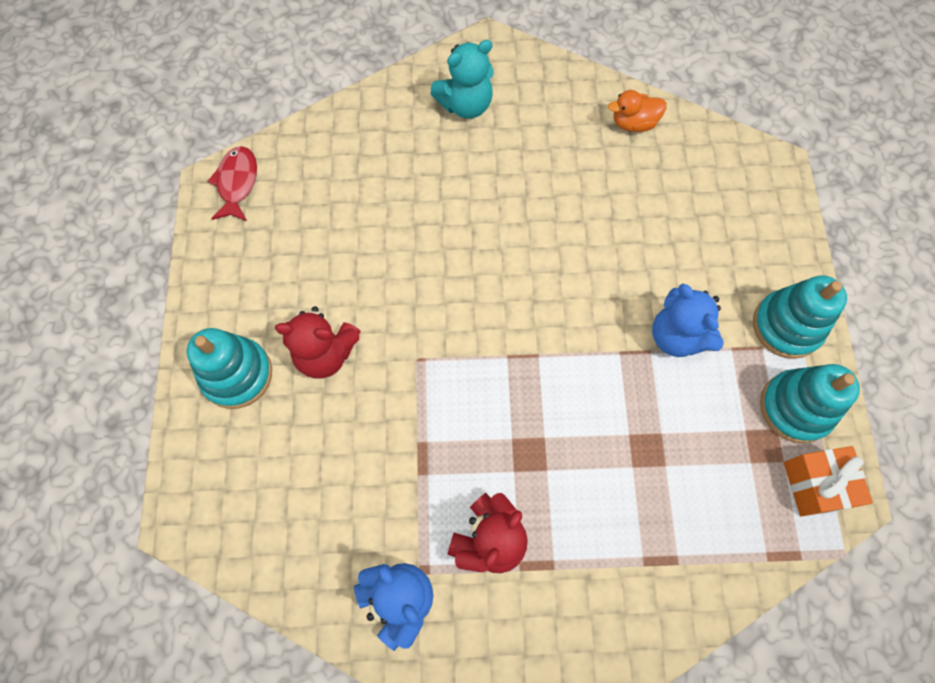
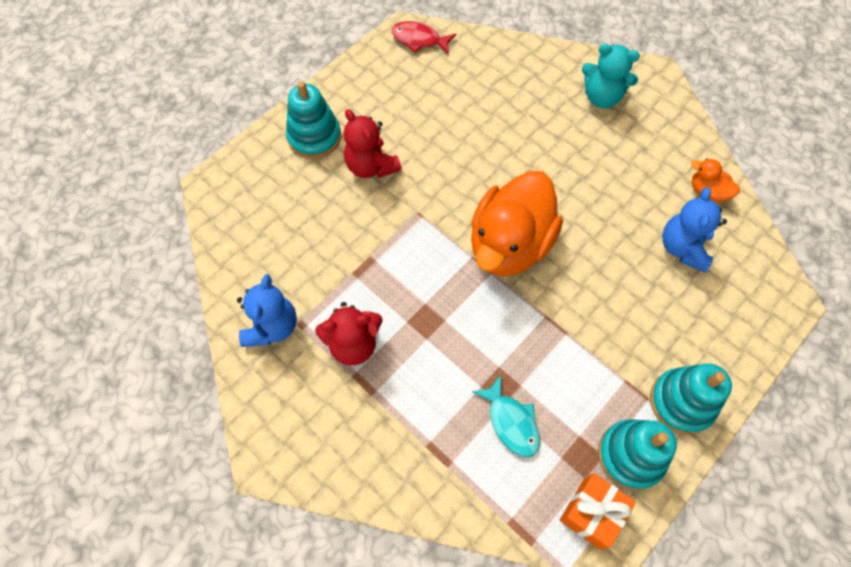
camera: 45 degrees right, 5 degrees down
(237, 183) = (419, 40): red fish -> red fish turned 120 degrees counterclockwise
(527, 315) = (509, 244): none -> orange duck
(677, 336) = (595, 340): blue teddy bear -> blue teddy bear (683, 248)
(686, 473) = (511, 422): none -> turquoise fish

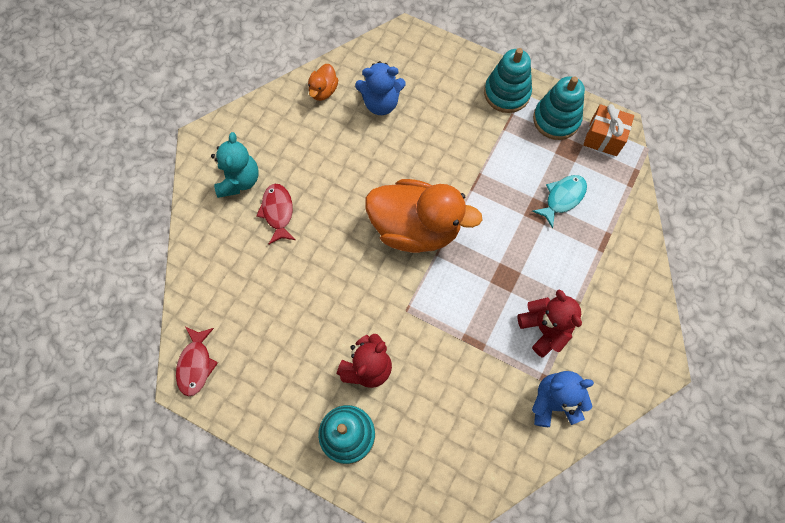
camera: 105 degrees left, 5 degrees up
(558, 123) = (278, 212): none -> red fish

